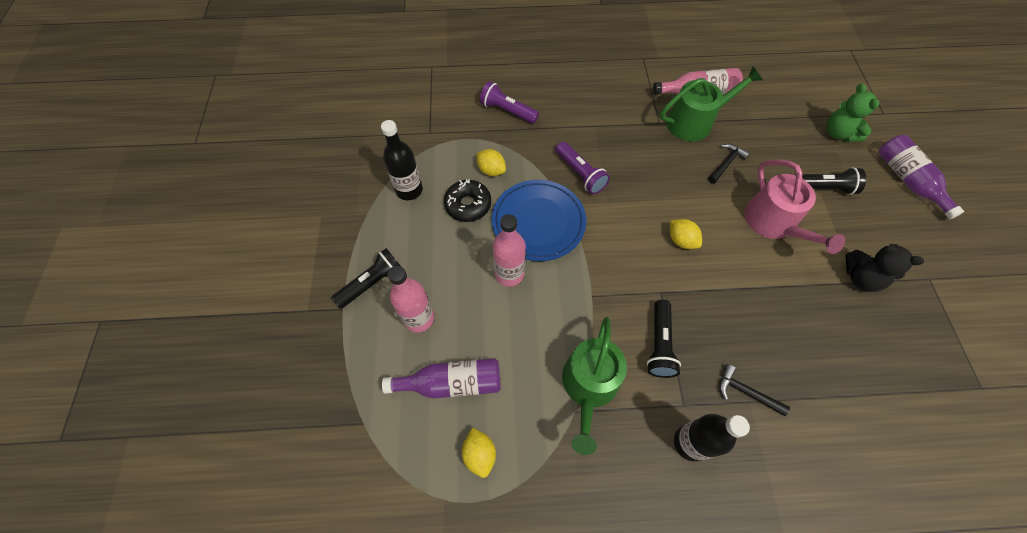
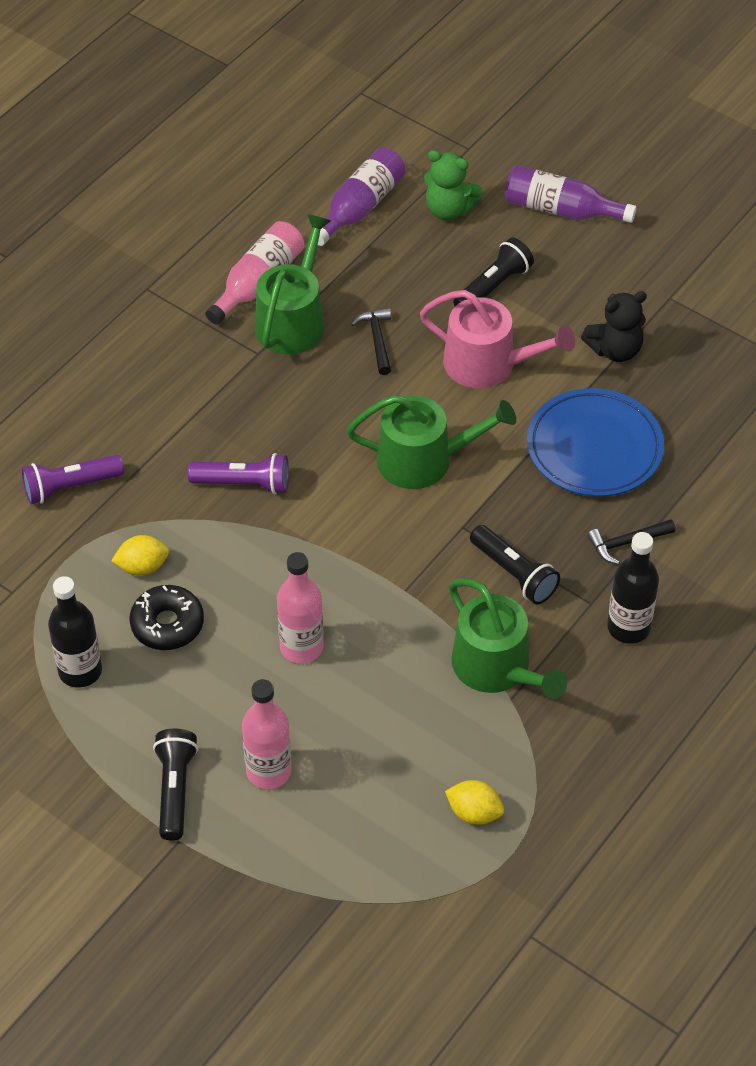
camera: 50 degrees left, 10 degrees down
(452, 383) = (376, 788): purple bottle -> purple bottle (360, 207)
(538, 222) = (265, 572): blue plate -> blue plate (594, 448)
(681, 240) = (424, 460): yellow lemon -> green watering can

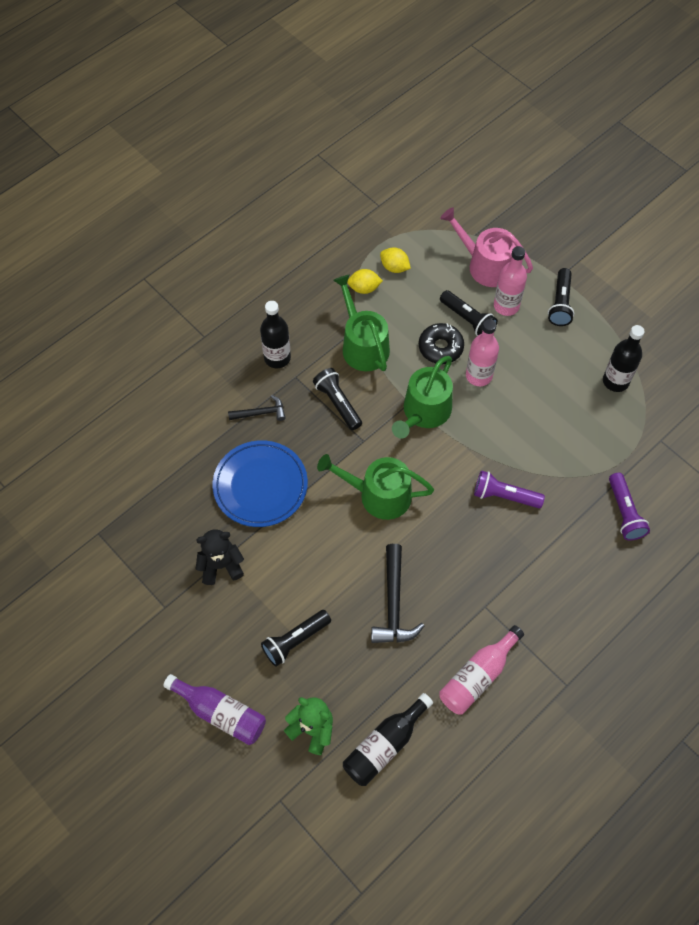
camera: 170 degrees left, 10 degrees up
(70, 487) = (624, 512): purple flashlight -> purple flashlight turned 90 degrees clockwise
(142, 567) = (575, 444): yellow lemon -> yellow lemon (364, 288)
(167, 624) = (561, 403): black donut -> black donut (440, 347)
(293, 320) = (454, 633): green watering can -> green watering can (424, 412)
(331, 737) = (468, 320): none -> black flashlight
(360, 207) = (384, 745): purple bottle -> black bottle
(377, 340) = (394, 604): black hammer -> black hammer, size x1.68
(488, 364) = (316, 568): pink watering can -> pink watering can (486, 265)

